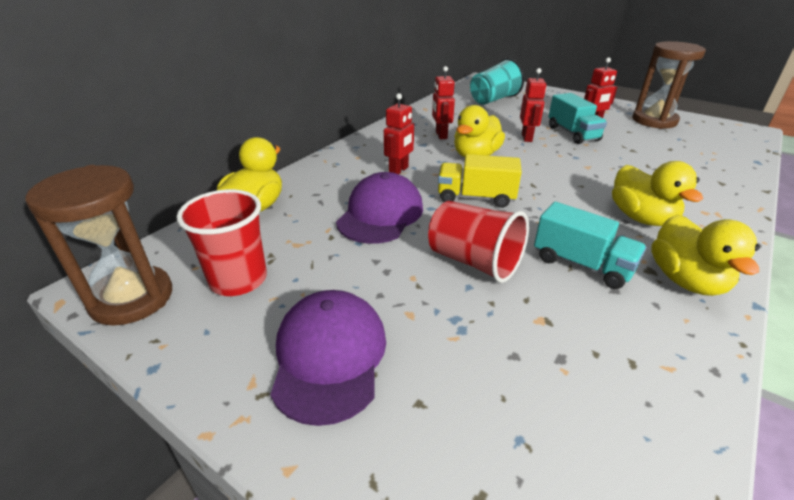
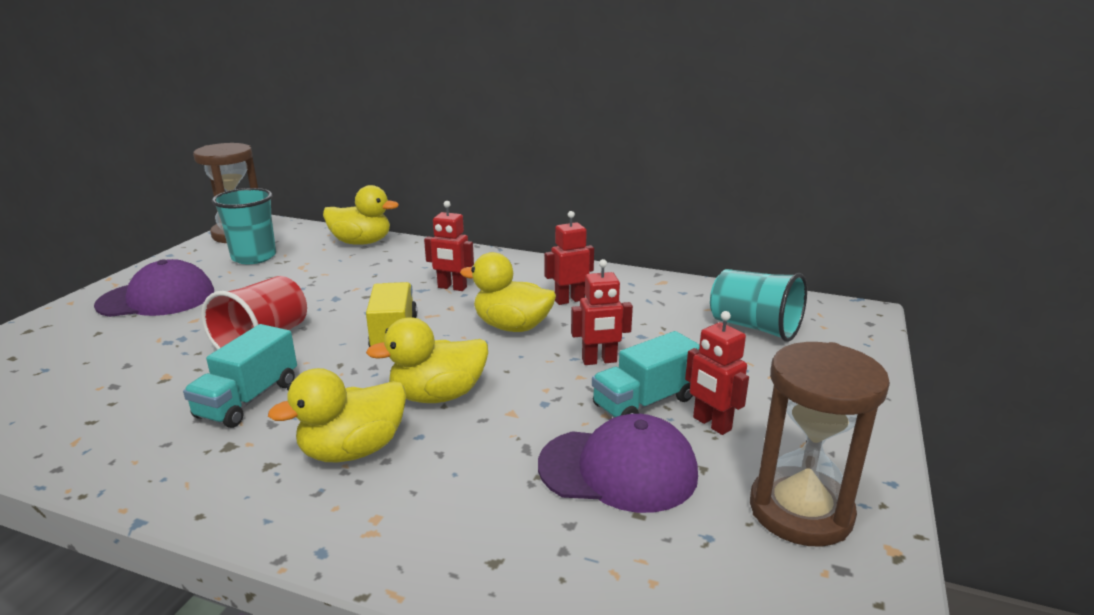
camera: 75 degrees right, 10 degrees down
(238, 280) = (254, 257): red cup -> turquoise cup
(380, 214) = (352, 290): purple cap -> purple cap (618, 469)
(686, 280) = (202, 470): yellow duck -> yellow duck (438, 396)

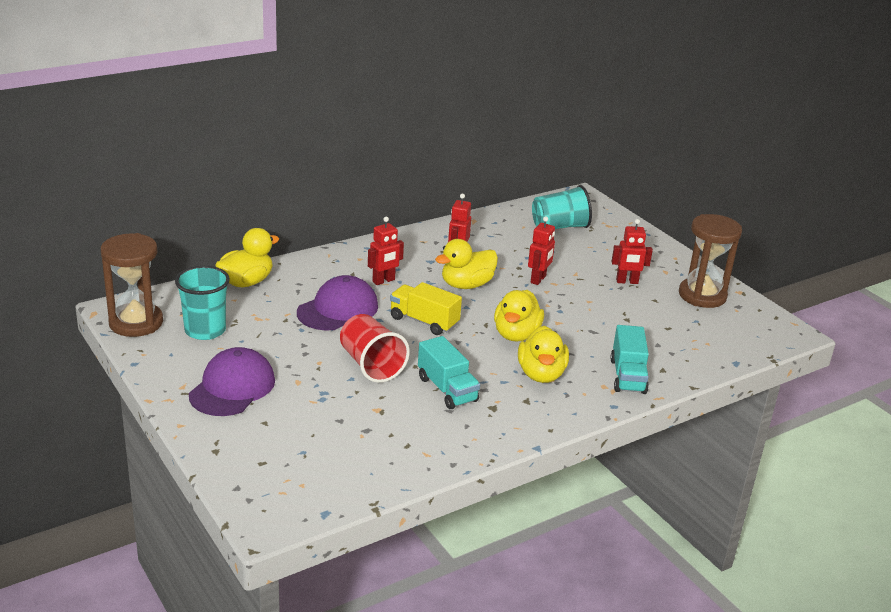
camera: 55 degrees left, 5 degrees up
(618, 469) = (634, 318): purple cap -> purple cap (338, 309)
(645, 402) = (591, 287): turquoise truck -> turquoise truck (627, 376)

